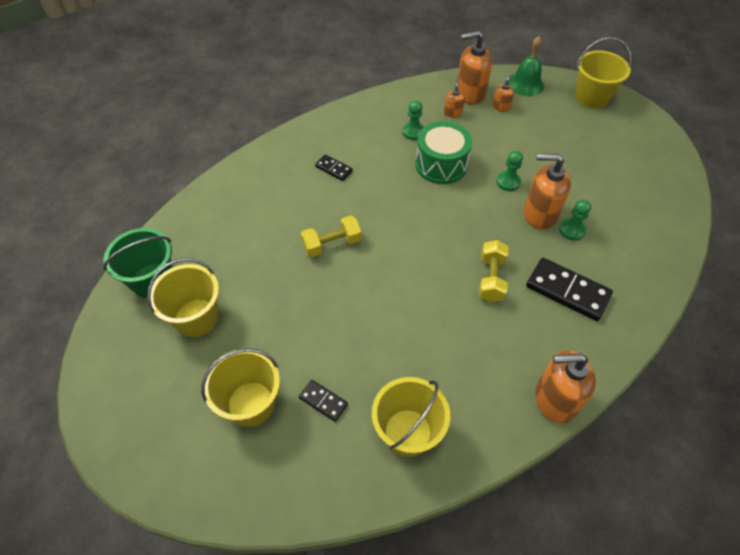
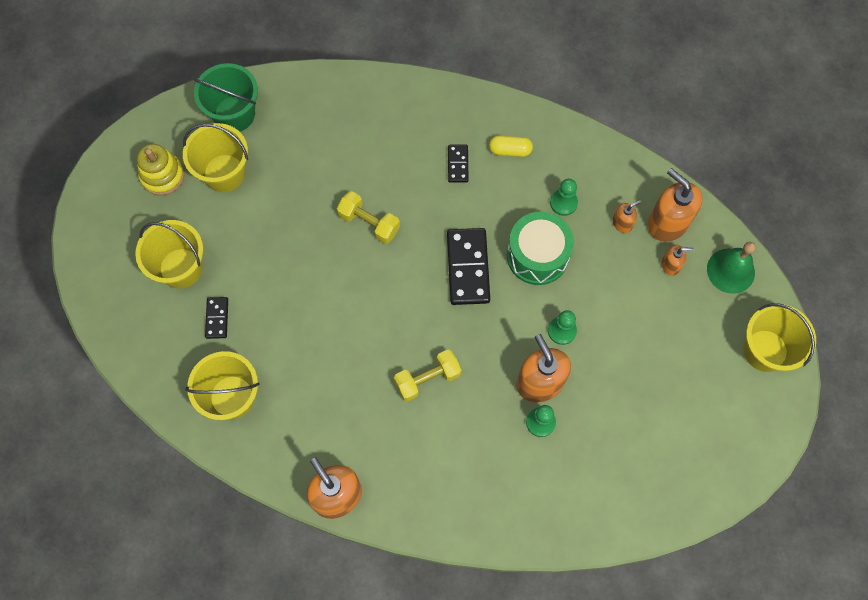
camera: 55 degrees right, 15 degrees up
(150, 367) = (162, 175): none -> yellow stacking toy
(349, 137) = (510, 150): none -> yellow capsule
(567, 291) = (460, 453): black domino -> black domino (468, 267)

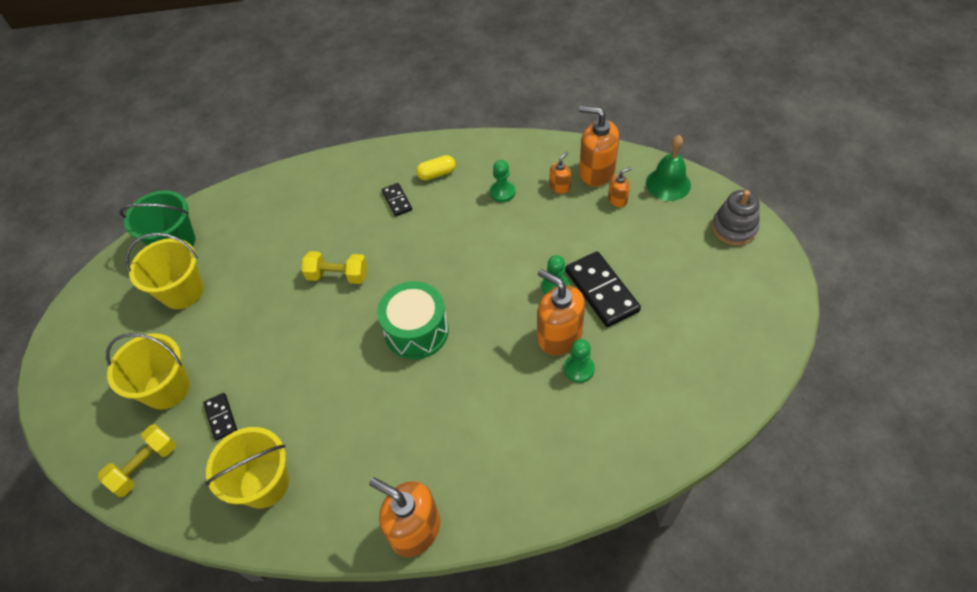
camera: 20 degrees left, 15 degrees down
(162, 175) = (121, 317): yellow stacking toy -> none
(427, 379) = (454, 379): yellow dumbbell -> yellow dumbbell (145, 466)
(468, 267) = (445, 273): black domino -> black domino (601, 291)
(537, 255) = (502, 239): green drum -> green drum (416, 331)
(765, 350) = (734, 228): yellow bucket -> grey stacking toy

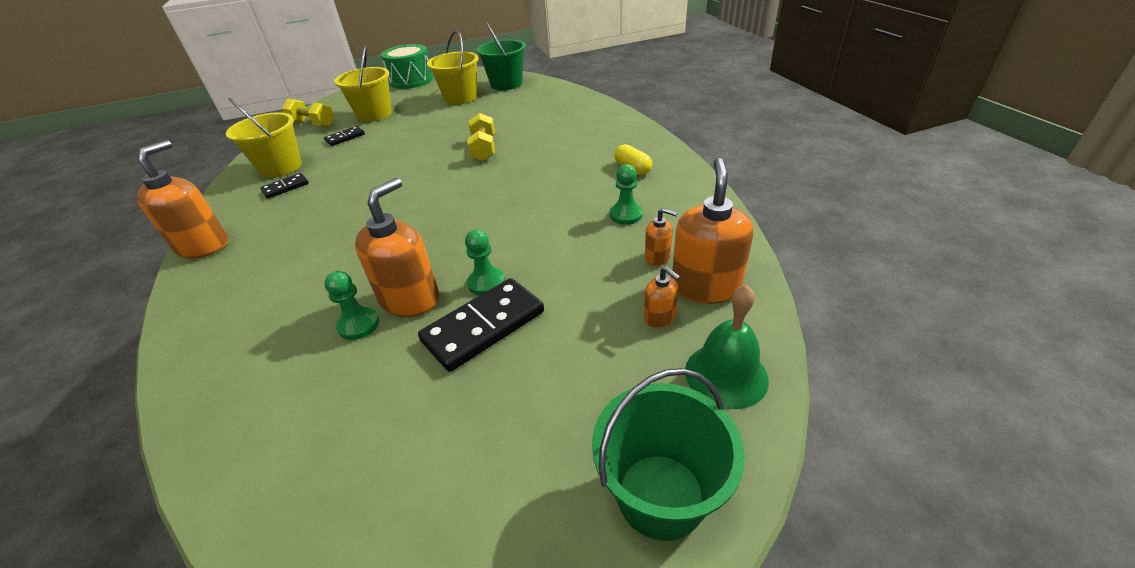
camera: 75 degrees right, 15 degrees down
(397, 201) = (584, 156): black domino -> black domino (285, 187)
(416, 331) = (421, 201): green drum -> green drum (411, 80)
(734, 228) = (660, 495): grey stacking toy -> green bucket

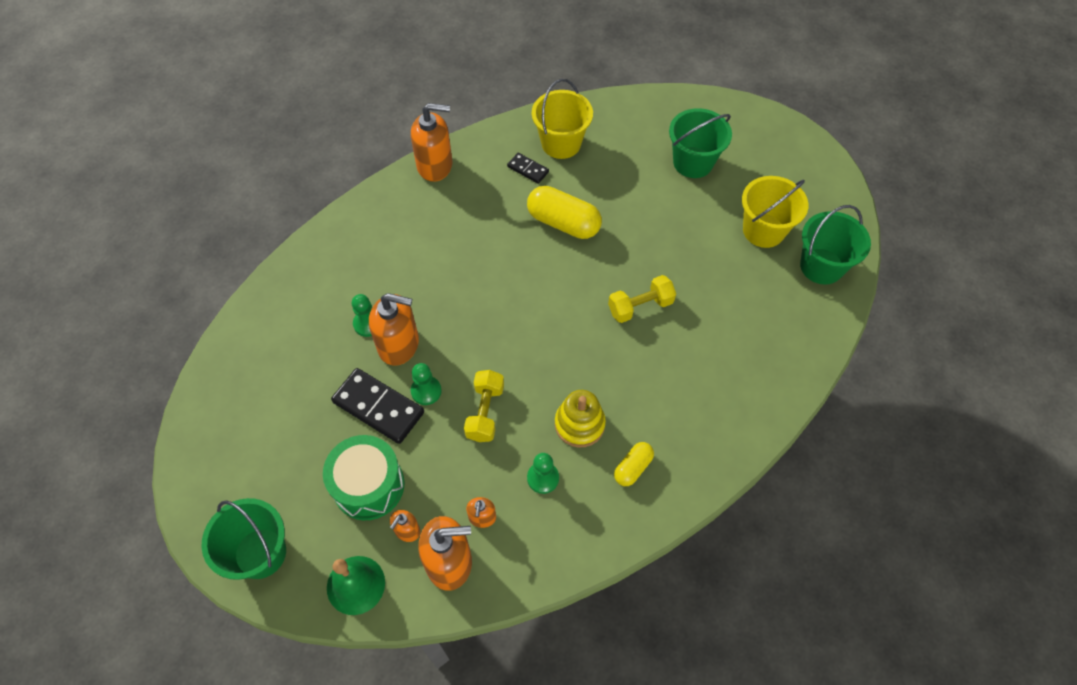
camera: 70 degrees right, 20 degrees up
(312, 124) = (654, 116): yellow dumbbell -> yellow dumbbell (485, 412)
(345, 138) = (632, 164): black domino -> none
(366, 175) = (563, 223): none -> yellow capsule
(374, 114) = (693, 162): yellow bucket -> green bucket
(411, 80) = (799, 153): green drum -> green drum (368, 485)
(579, 189) = (579, 424): none -> yellow stacking toy

